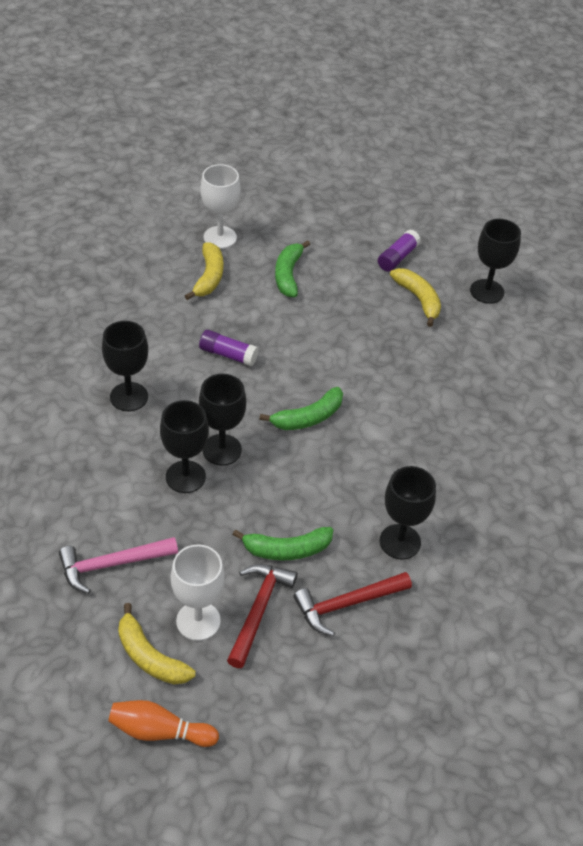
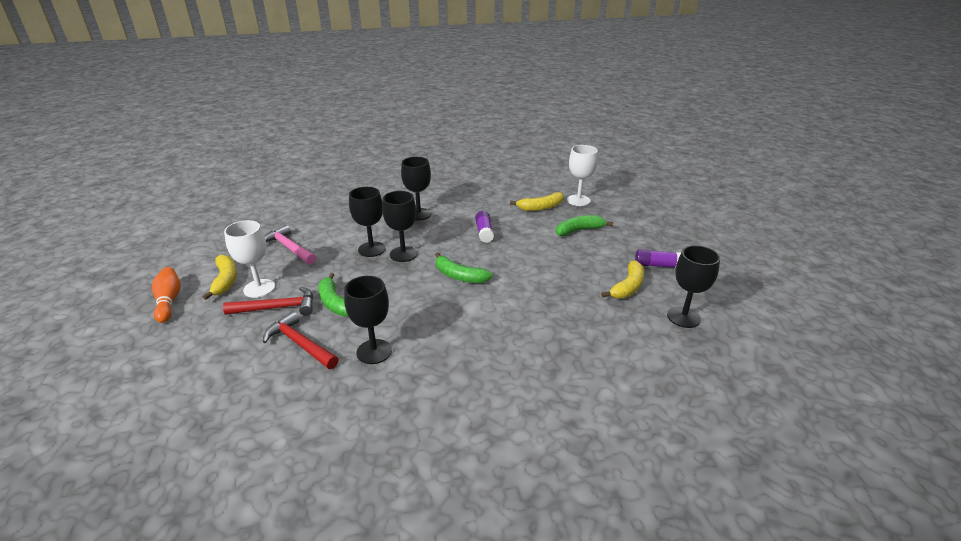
camera: 65 degrees right, 15 degrees down
(150, 656) = (225, 280): yellow banana -> yellow banana turned 150 degrees clockwise

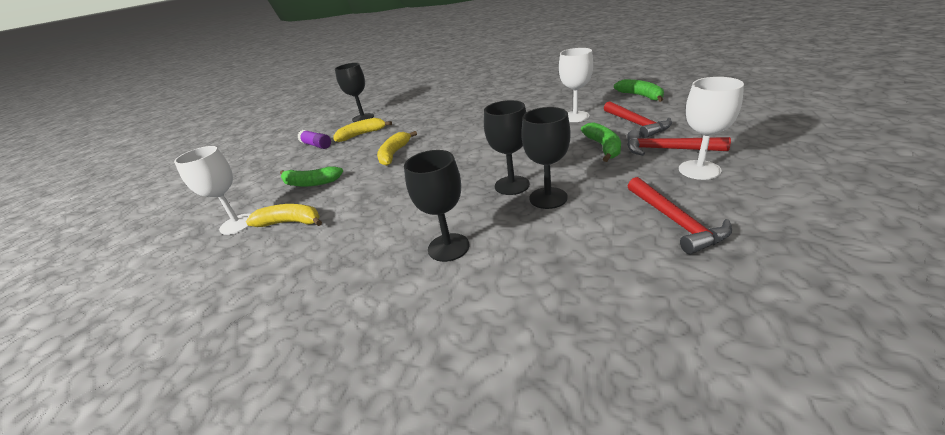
camera: 145 degrees left, 0 degrees up
(169, 301) = (825, 170): orange bowling pin -> none
(225, 280) = (758, 185): yellow banana -> yellow banana (394, 154)
(289, 248) = (675, 221): pink hammer -> red hammer
(374, 351) = (575, 117): black goblet -> white goblet
(459, 276) = (472, 156): green banana -> green banana (641, 96)
(484, 232) = (398, 198): purple glue stick -> none

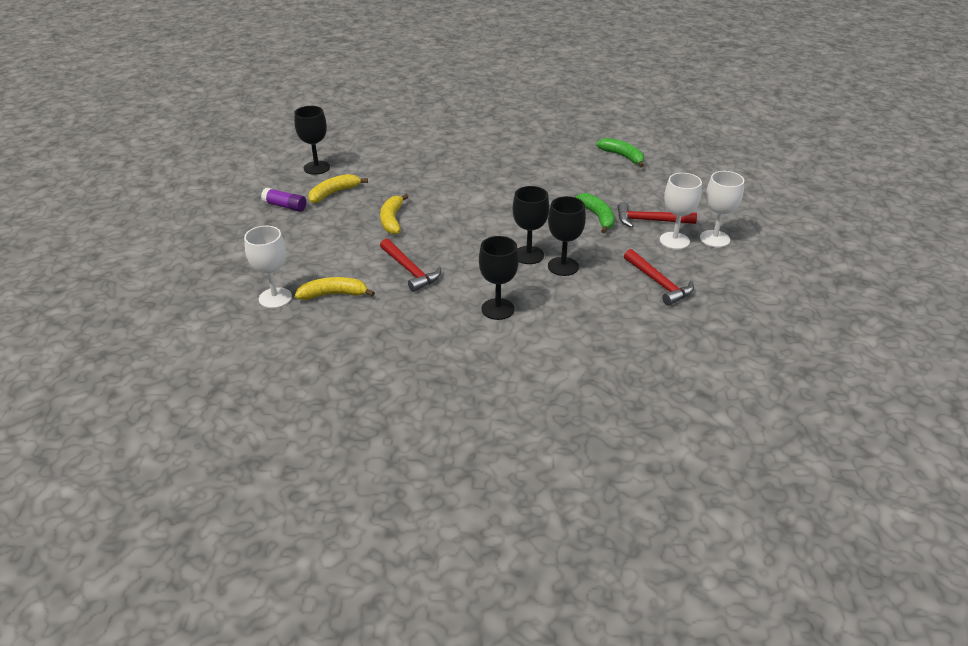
camera: 20 degrees left, 5 degrees up
(311, 183) = (319, 254): green banana -> none
(575, 117) = (565, 180): white goblet -> white goblet (714, 239)
(636, 124) = (623, 192): red hammer -> red hammer (410, 270)

